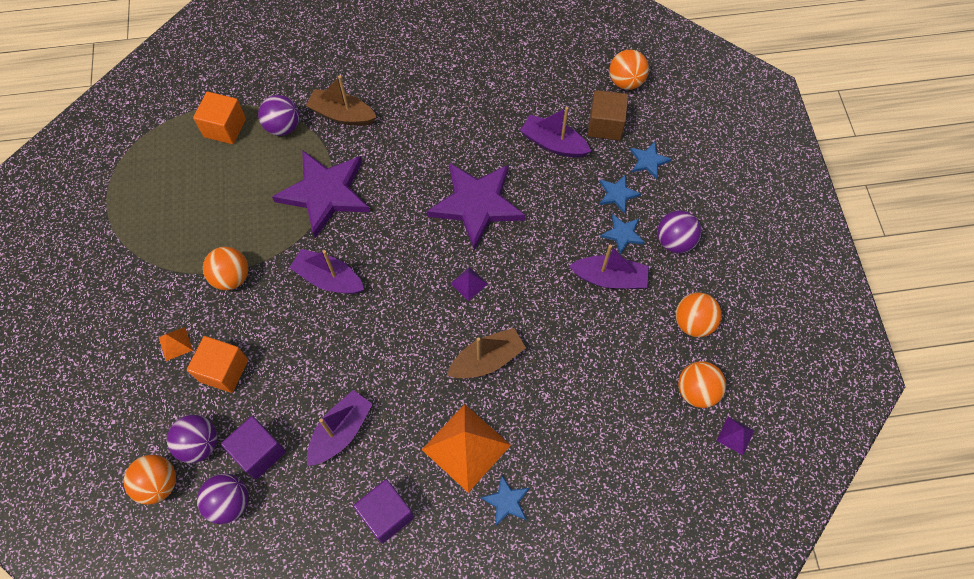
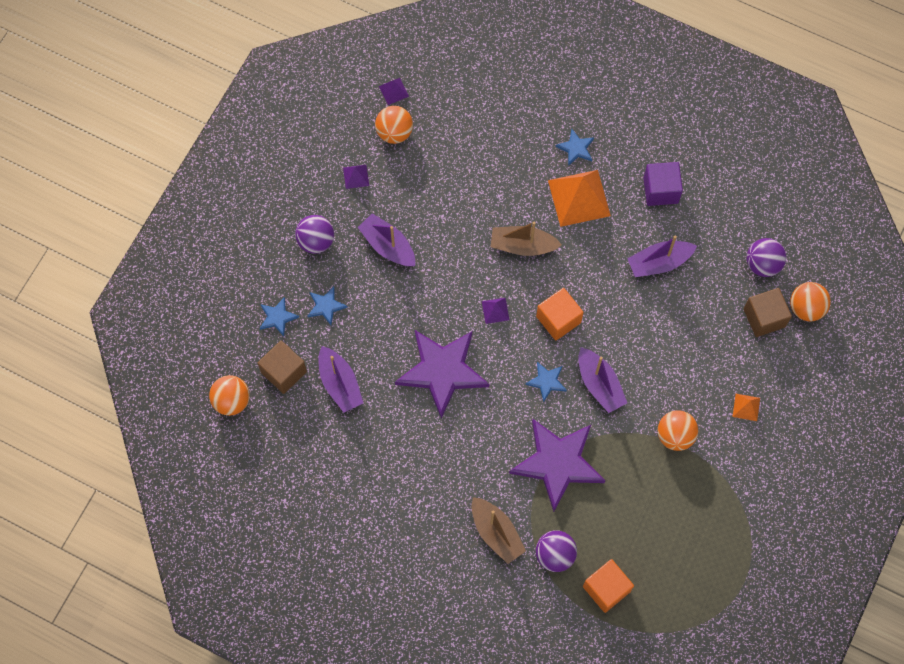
camera: 145 degrees left, 5 degrees up
(199, 444) = (764, 318): purple ball -> brown cube
(223, 370) = (720, 362): orange cube -> orange cube (558, 319)
(259, 452) = (724, 285): purple cube -> none
(623, 234) = (349, 272): blue star -> blue star (546, 381)
(693, 323) = (356, 176): orange ball -> purple pyramid

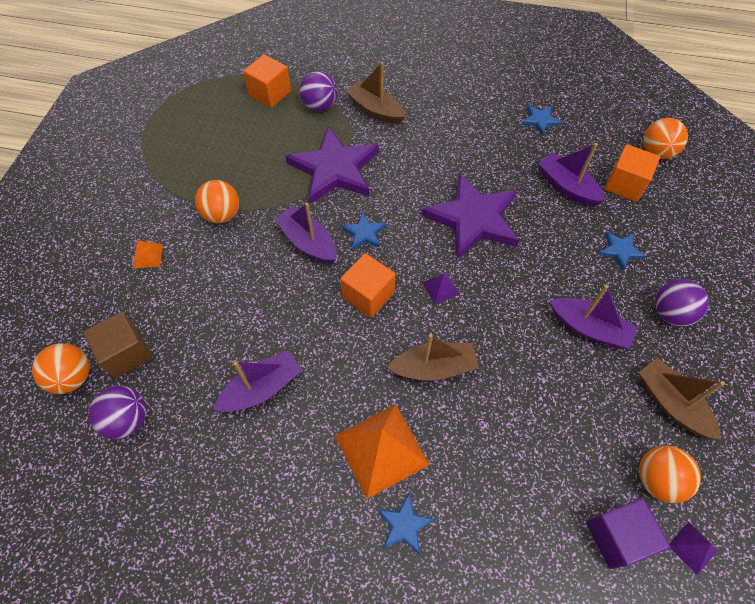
camera: 165 degrees right, 10 degrees down
(277, 317) = (661, 229): blue star -> blue star (540, 120)
(284, 372) = (625, 184): brown cube -> orange cube
(356, 176) = (671, 403): purple pyramid -> brown boat
(660, 190) = (273, 490): purple cube -> purple cube (617, 536)

